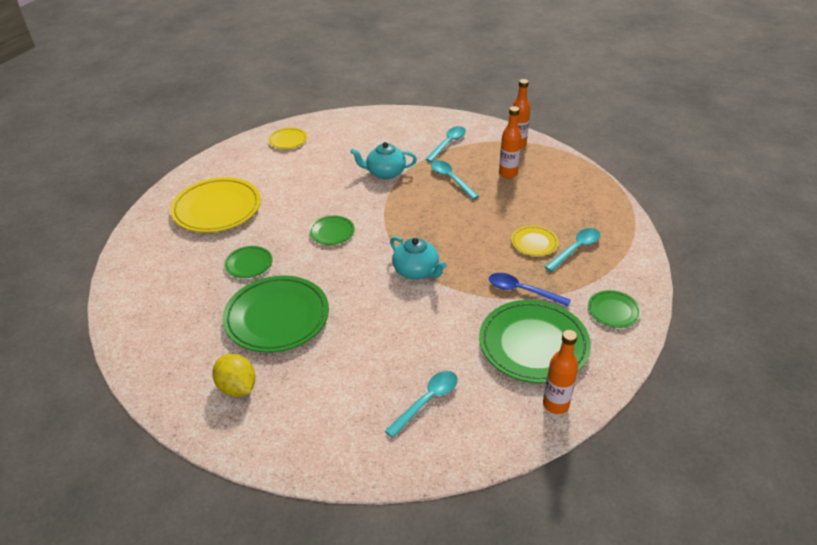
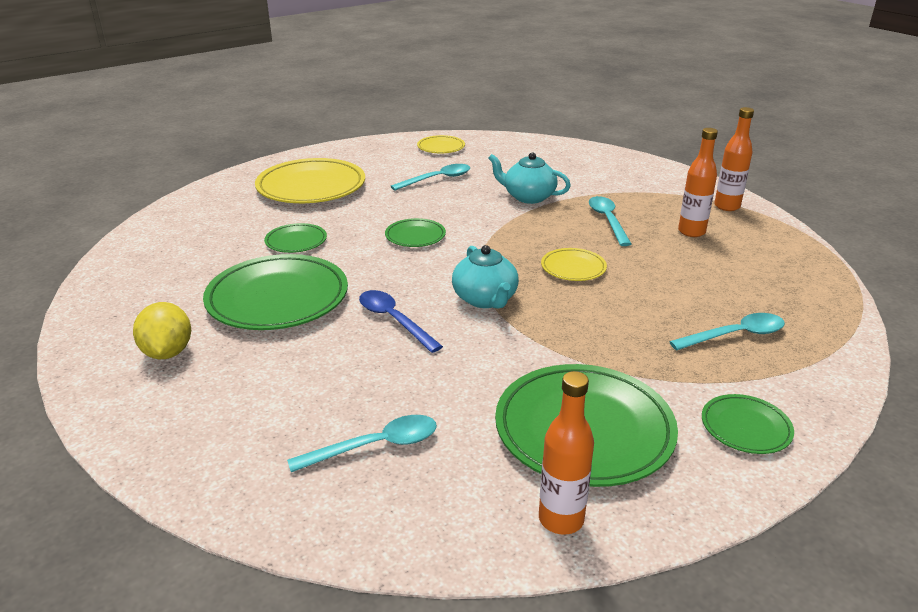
camera: 25 degrees right, 10 degrees down
(448, 144) = (631, 187): turquoise spoon -> turquoise spoon (437, 179)
(522, 291) = (616, 361): blue spoon -> blue spoon (394, 320)
(534, 243) = (675, 312): yellow plate -> yellow plate (573, 268)

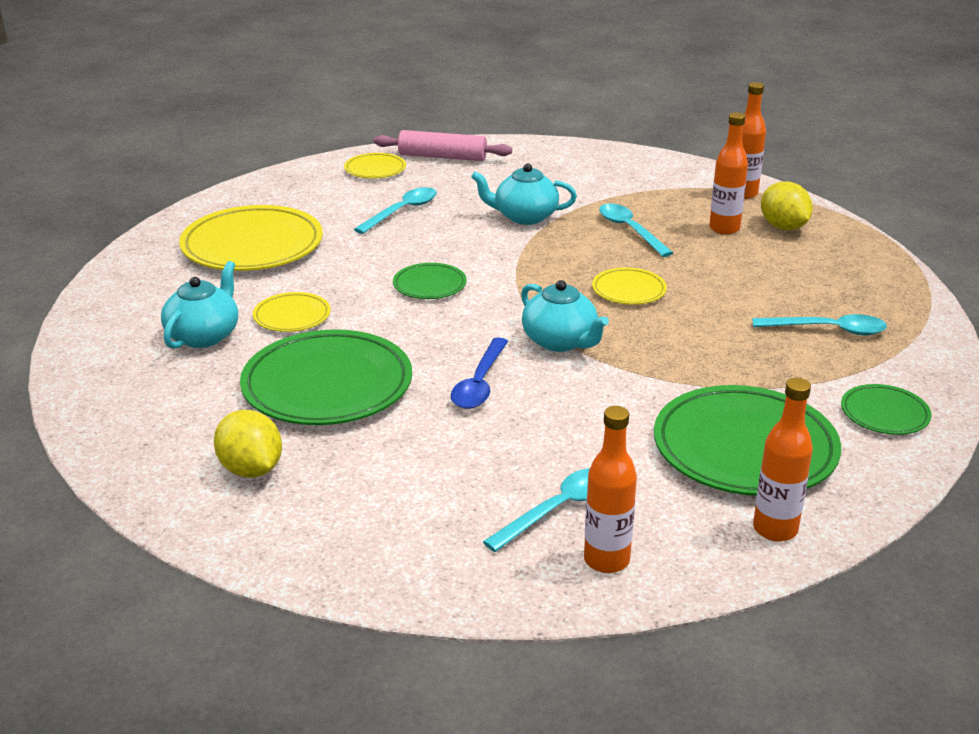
camera: 20 degrees left, 0 degrees up
(224, 244) = (204, 336): none -> turquoise teapot
(296, 241) = (292, 316): green plate -> yellow plate
(381, 507) = (606, 560): none -> orange bottle
(394, 320) = (480, 383): blue spoon -> blue spoon turned 105 degrees counterclockwise
(497, 145) = (442, 157): none -> pink rolling pin
(735, 335) = (828, 330): turquoise spoon -> turquoise spoon turned 45 degrees clockwise
(747, 239) = (783, 227): none -> yellow lemon

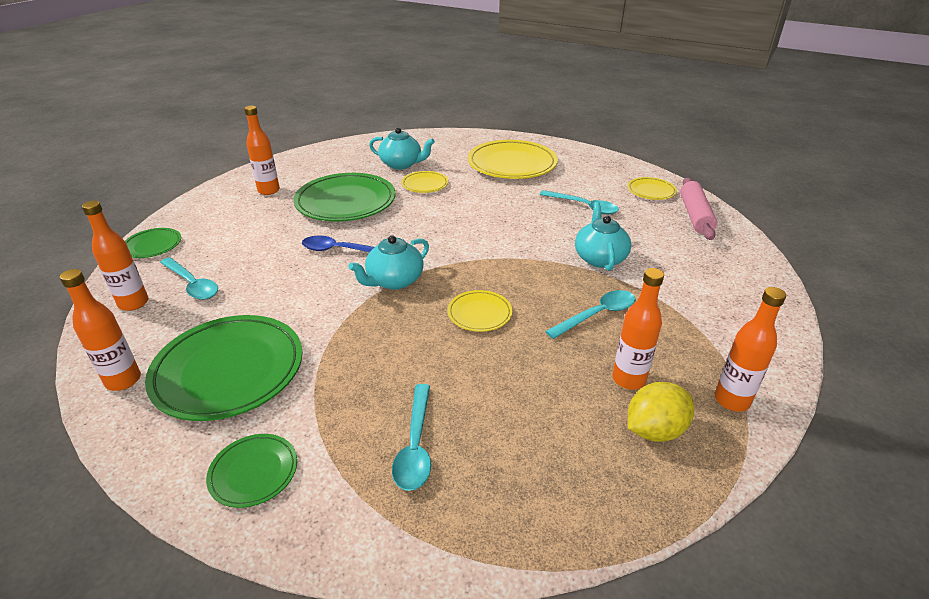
camera: 85 degrees right, 5 degrees up
(251, 469) = (268, 190): yellow lemon -> orange bottle
(429, 285) = (472, 224): green plate -> green plate (152, 246)

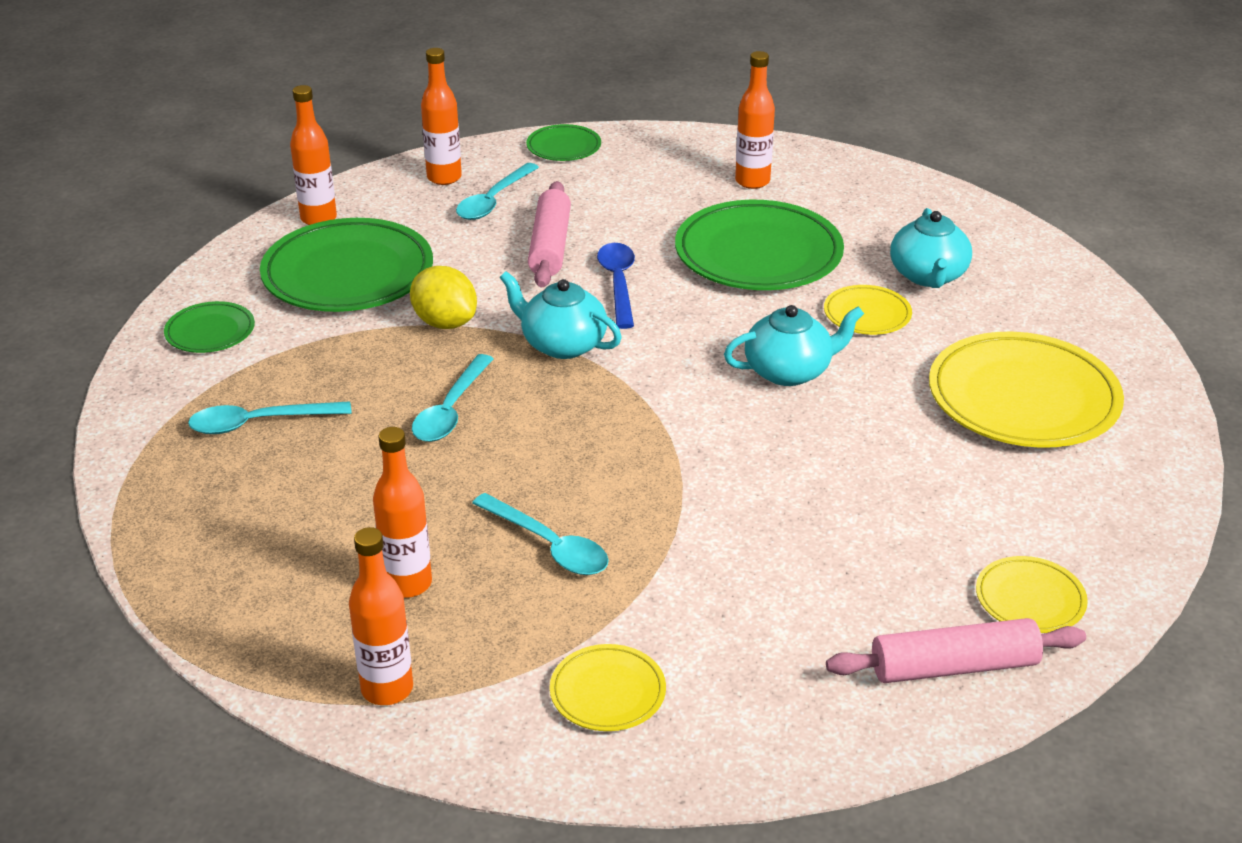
camera: 75 degrees right, 0 degrees up
(275, 269) = (550, 246): none -> pink rolling pin
(479, 313) = (512, 431): yellow plate -> yellow plate (607, 692)
(583, 206) = (898, 507): turquoise spoon -> turquoise spoon (451, 410)
(599, 258) = (716, 539): turquoise teapot -> turquoise teapot (789, 371)
(654, 430) = (314, 610): yellow lemon -> yellow lemon (445, 322)

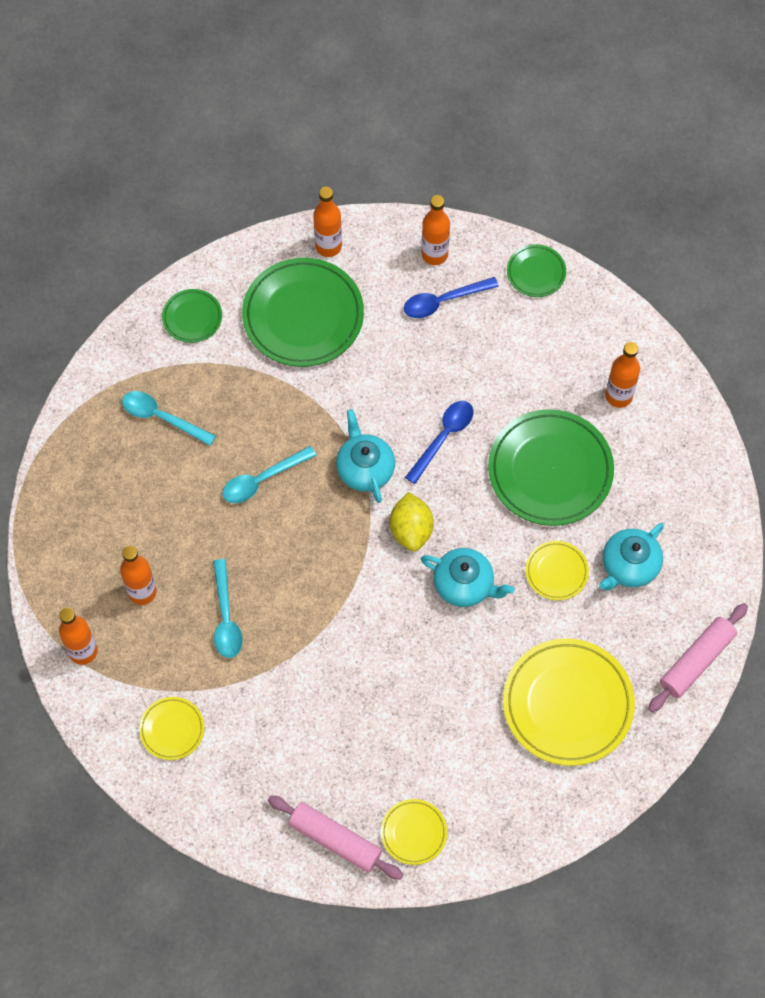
camera: 40 degrees right, 30 degrees up
(445, 322) = (319, 402): yellow lemon -> yellow lemon (411, 530)
(493, 200) = (443, 301): turquoise spoon -> blue spoon
(550, 246) = (436, 372): pink rolling pin -> pink rolling pin (696, 661)

